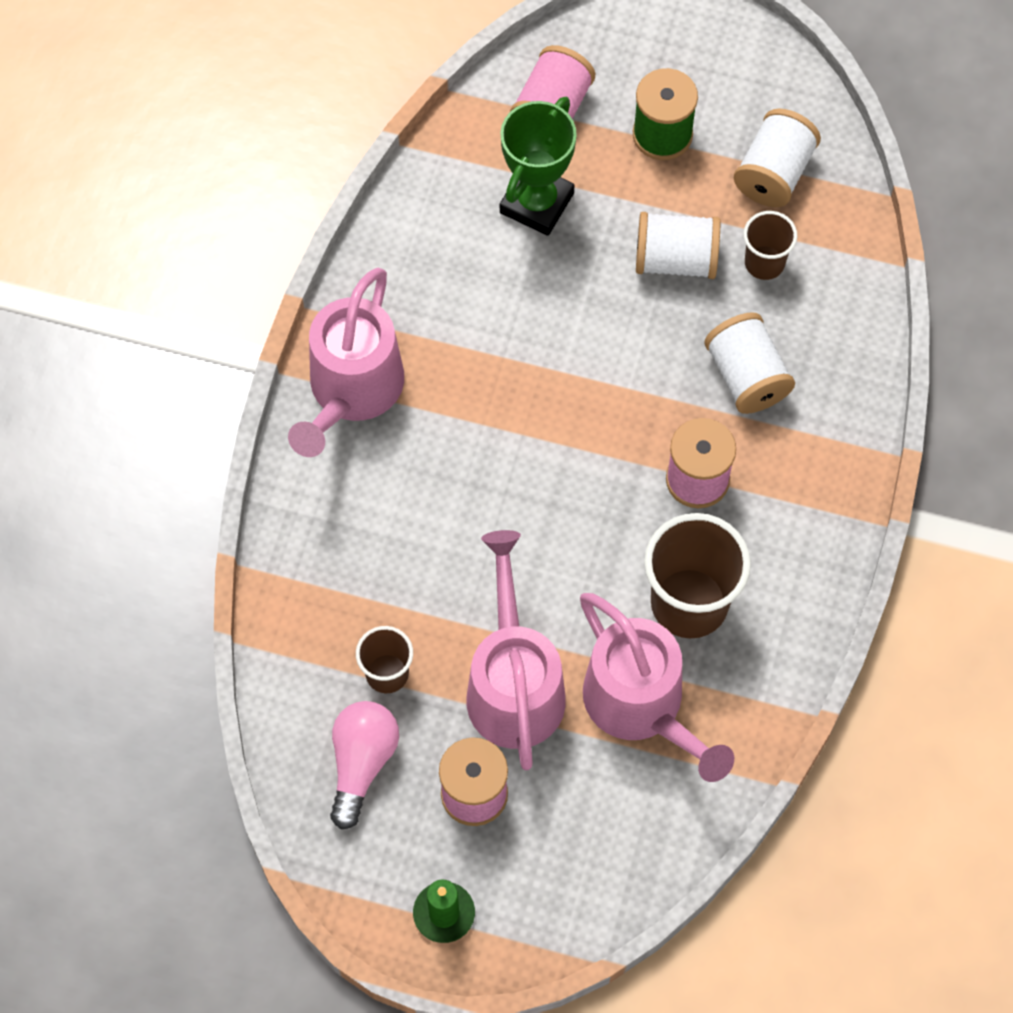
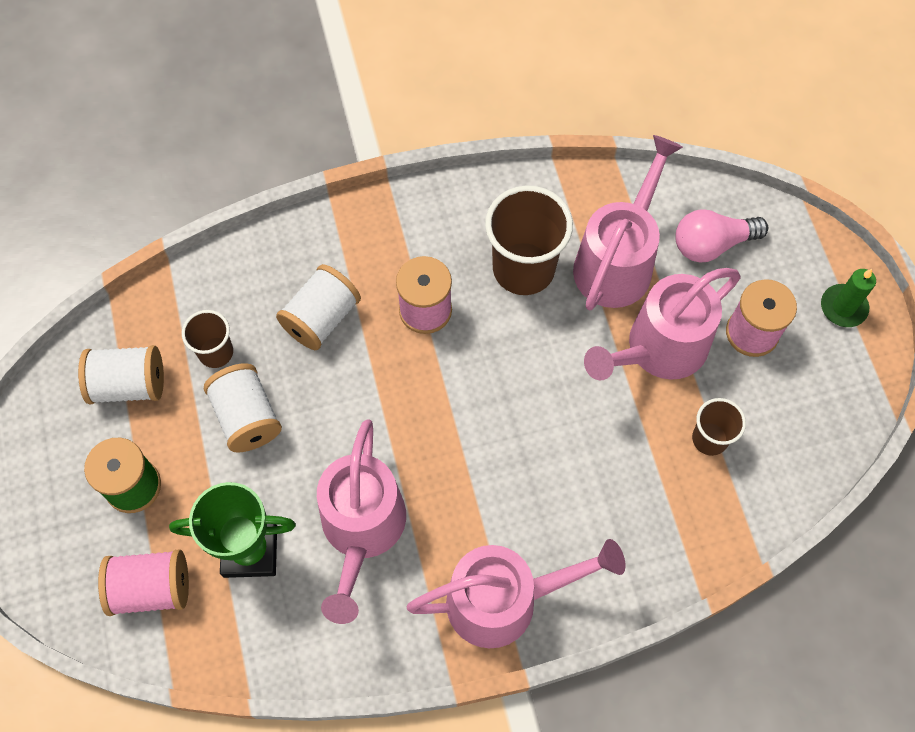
camera: 120 degrees left, 0 degrees up
(361, 763) = (785, 418): pink light bulb -> pink light bulb (712, 244)
(496, 304) = (362, 531): none -> pink watering can

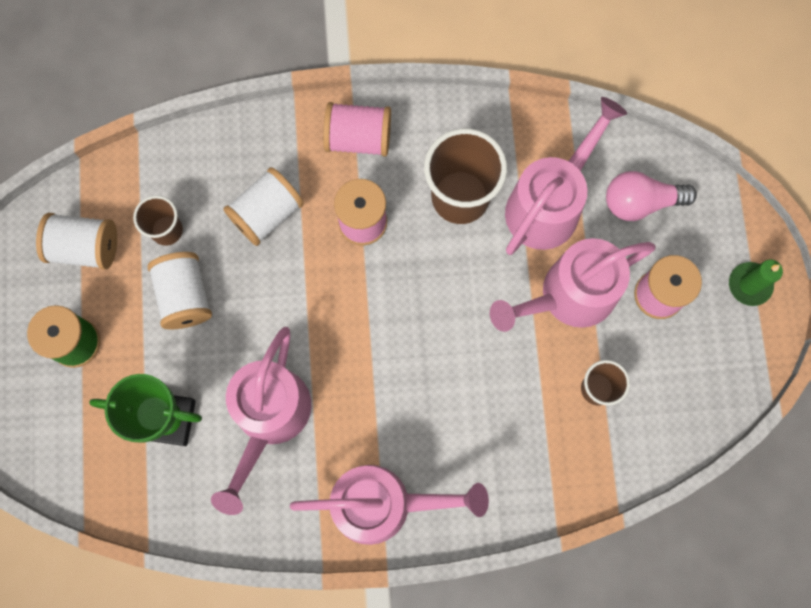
camera: 10 degrees right, 10 degrees up
(151, 588) = (78, 438): pink spool -> pink spool (358, 138)

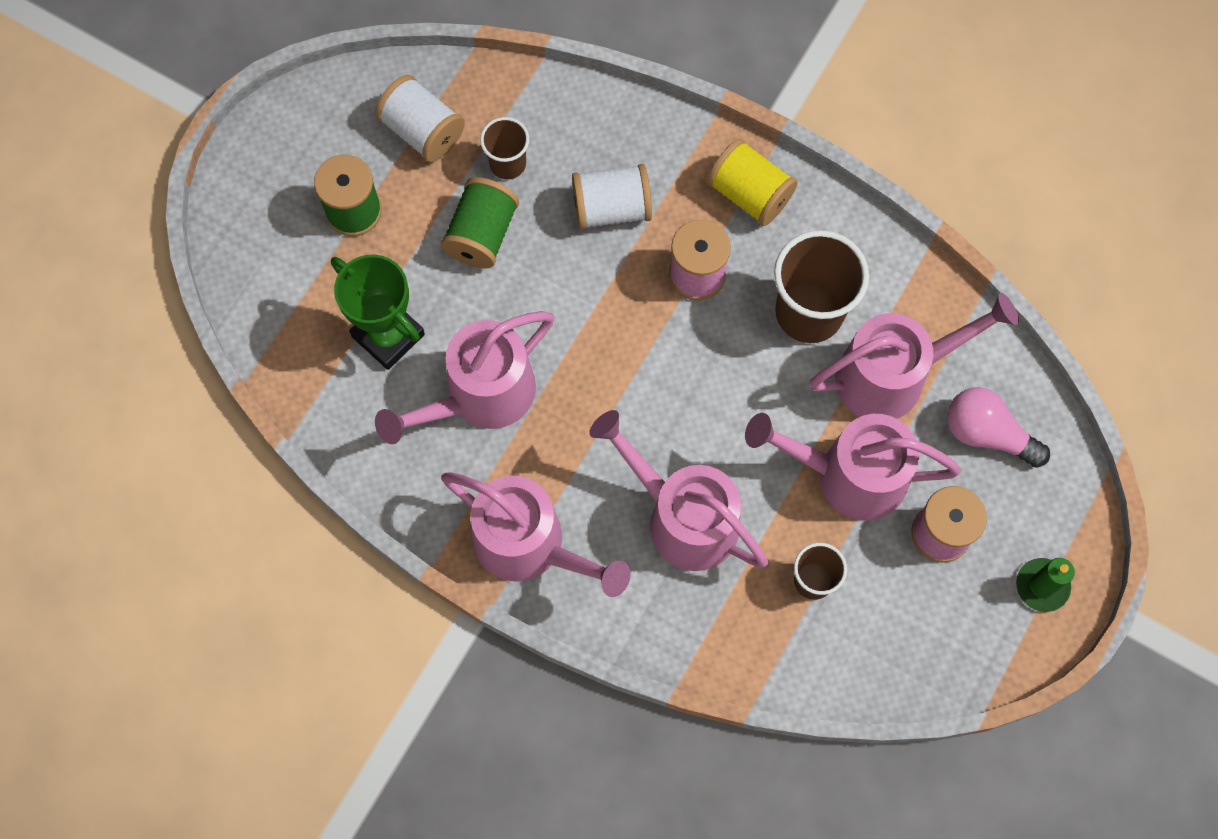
camera: 35 degrees right, 5 degrees down
(185, 296) = (482, 234): white spool -> green spool
(358, 138) = (749, 194): pink spool -> yellow spool
(475, 407) = (681, 516): none -> pink watering can

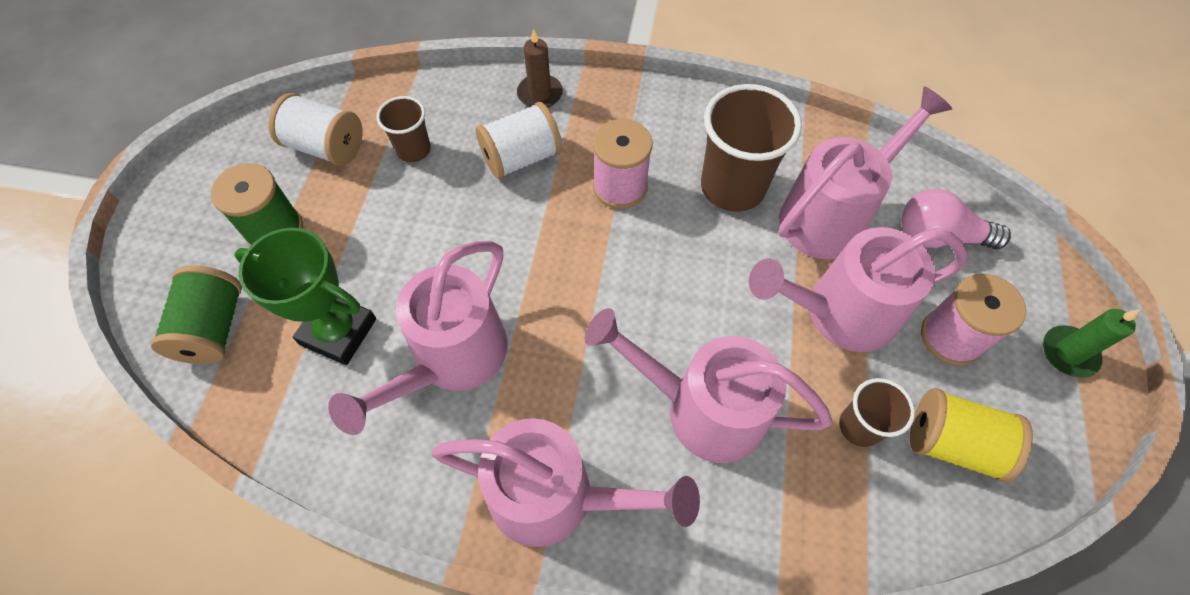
camera: 20 degrees left, 10 degrees down
(482, 234) = (407, 213): green spool -> green spool (214, 328)
(657, 137) = (540, 94): none -> brown candle
(749, 194) = (637, 113): yellow spool -> yellow spool (952, 443)

